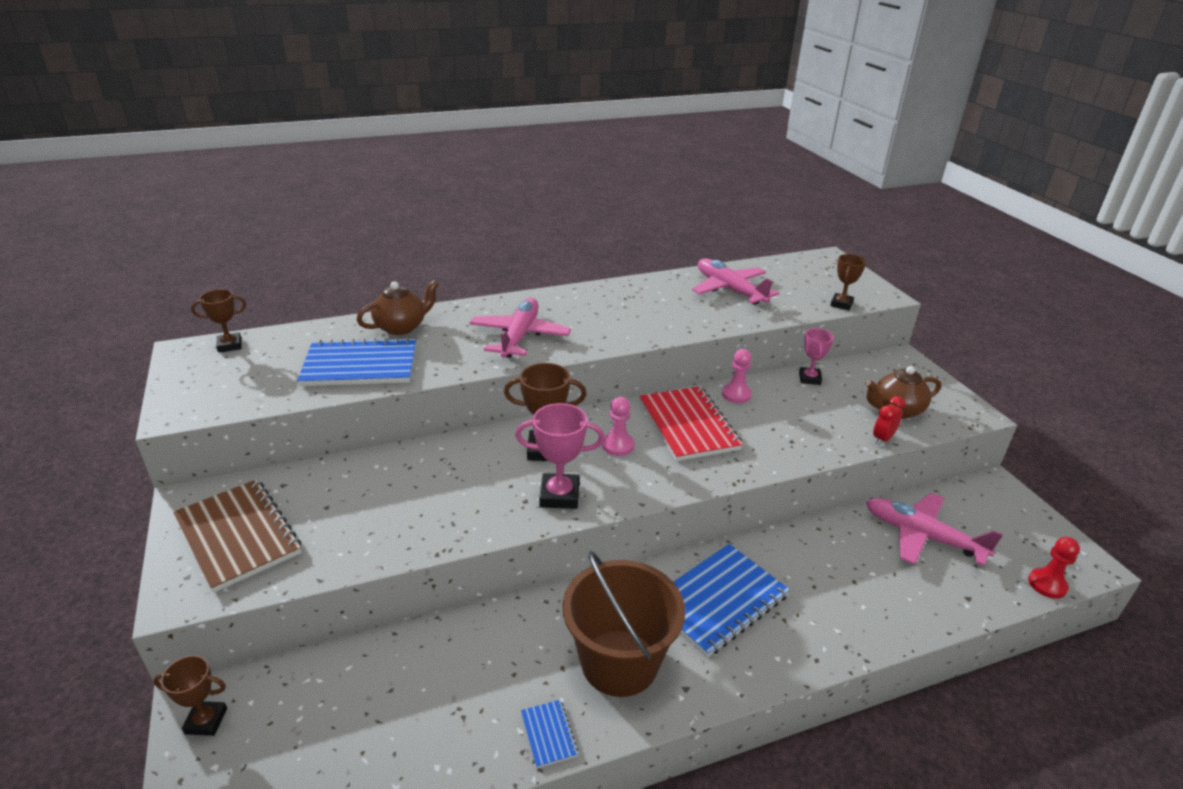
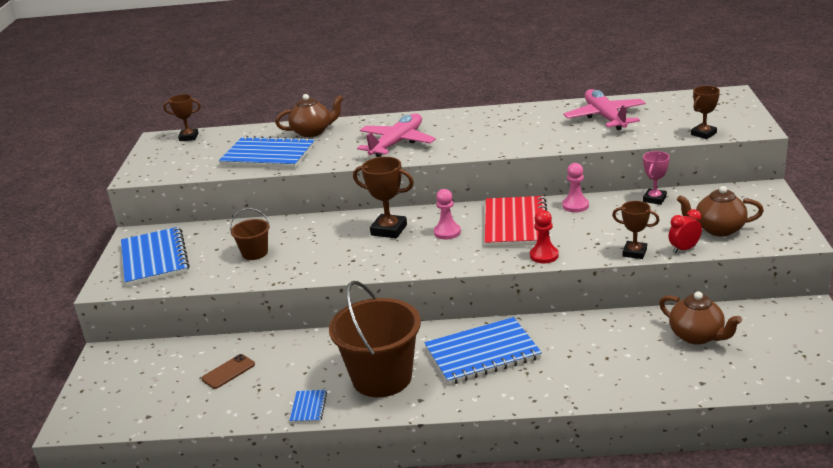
camera: 25 degrees right, 5 degrees down
(206, 721) = (107, 365): brown trophy -> brown trophy (634, 252)
(238, 536) = (154, 259): brown notebook -> blue notebook
(386, 507) = (255, 253): none -> brown bucket
(405, 695) = (228, 372): none -> brown phone
(559, 495) = (380, 259): pink trophy -> none
(922, 536) = (697, 336): pink plane -> brown teapot
(1047, 584) = (788, 385): red pawn -> red pawn (544, 255)

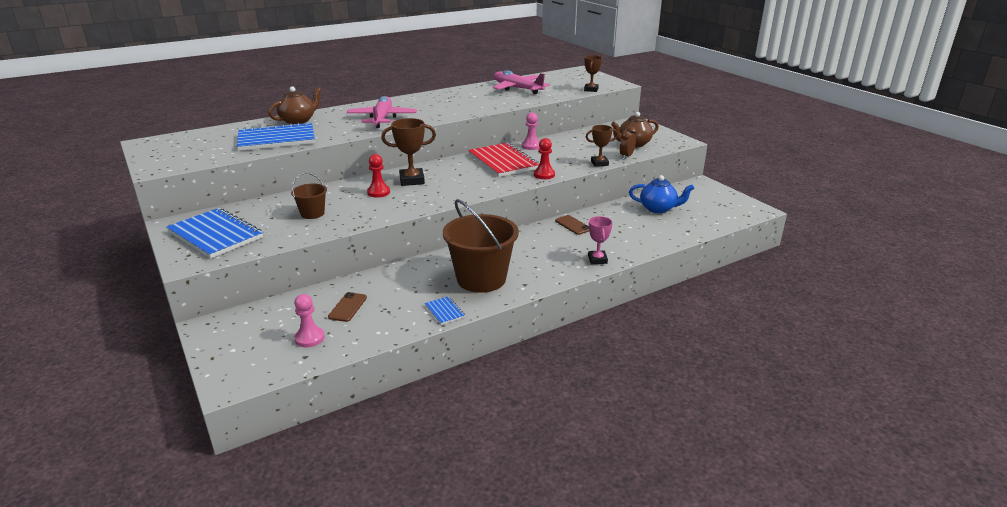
camera: 35 degrees left, 0 degrees up
(189, 137) = (178, 138): brown trophy -> none
(340, 239) = (378, 192): none -> red pawn
(447, 232) = (459, 174): pink pawn -> pink pawn (309, 338)
(482, 353) = (537, 248): blue notebook -> none
(556, 332) = (573, 225): none -> brown phone
(654, 199) = (577, 135): pink trophy -> pink trophy (597, 259)
(684, 249) = (626, 156): red clock -> brown clock
(697, 336) = (658, 208): brown teapot -> blue teapot

